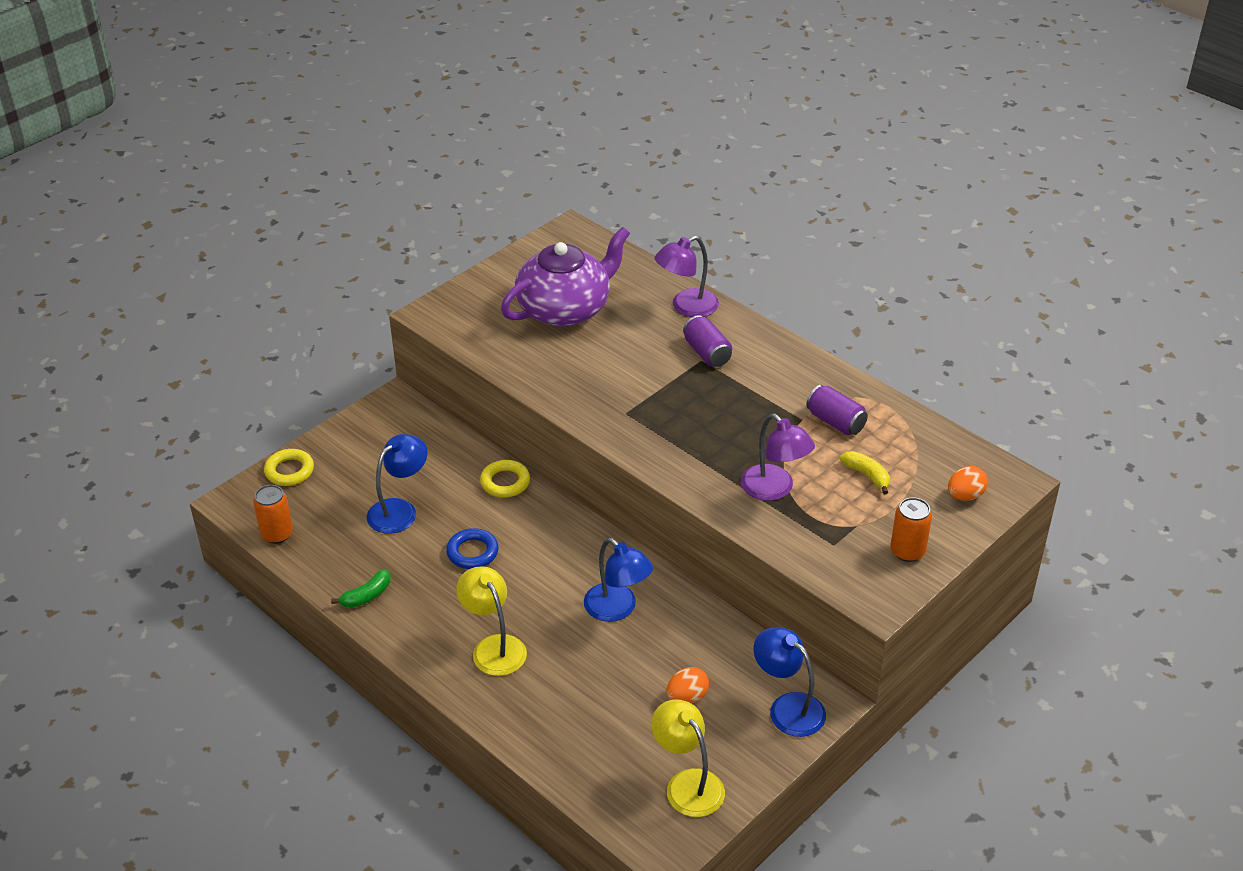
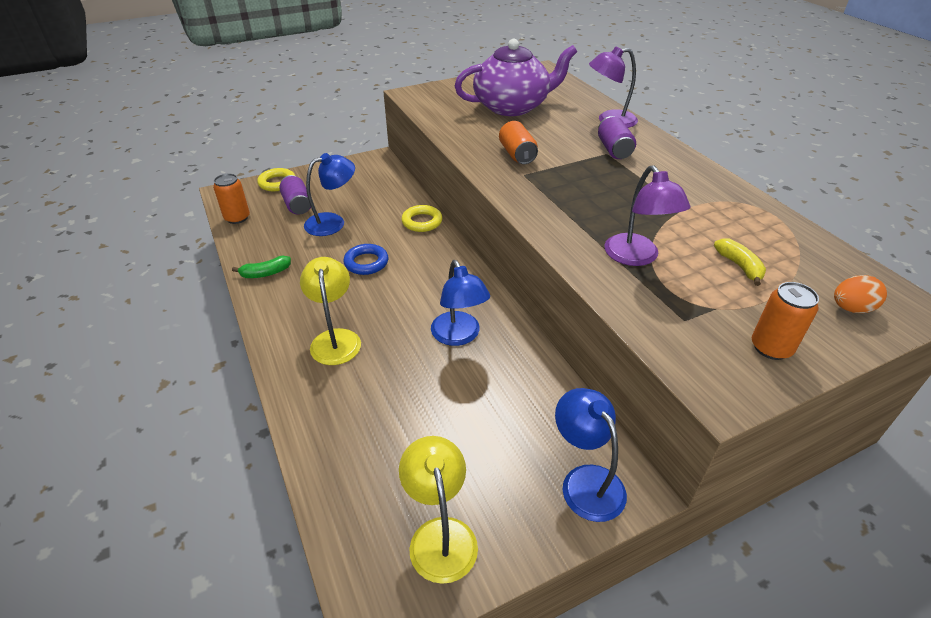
camera: 20 degrees right, 0 degrees up
(606, 385) = (517, 154): none -> orange can
(687, 697) = (484, 436): orange egg -> none
(835, 422) = (717, 217): purple can -> purple can (297, 205)

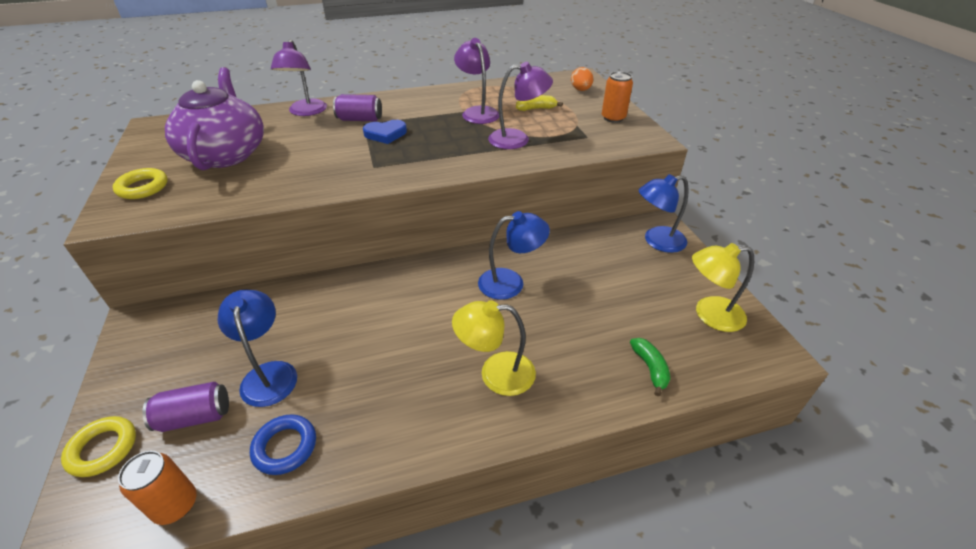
camera: 80 degrees left, 0 degrees up
(265, 273) = (350, 450): green banana -> green banana (650, 368)
(366, 263) = (373, 342): blue ring -> blue ring (285, 447)
(422, 222) = (318, 290): yellow ring -> yellow ring (143, 187)
(517, 154) = (333, 165): orange can -> none
(592, 169) = (385, 134): none -> blue heart
(689, 219) = (477, 112): none -> purple lamp

